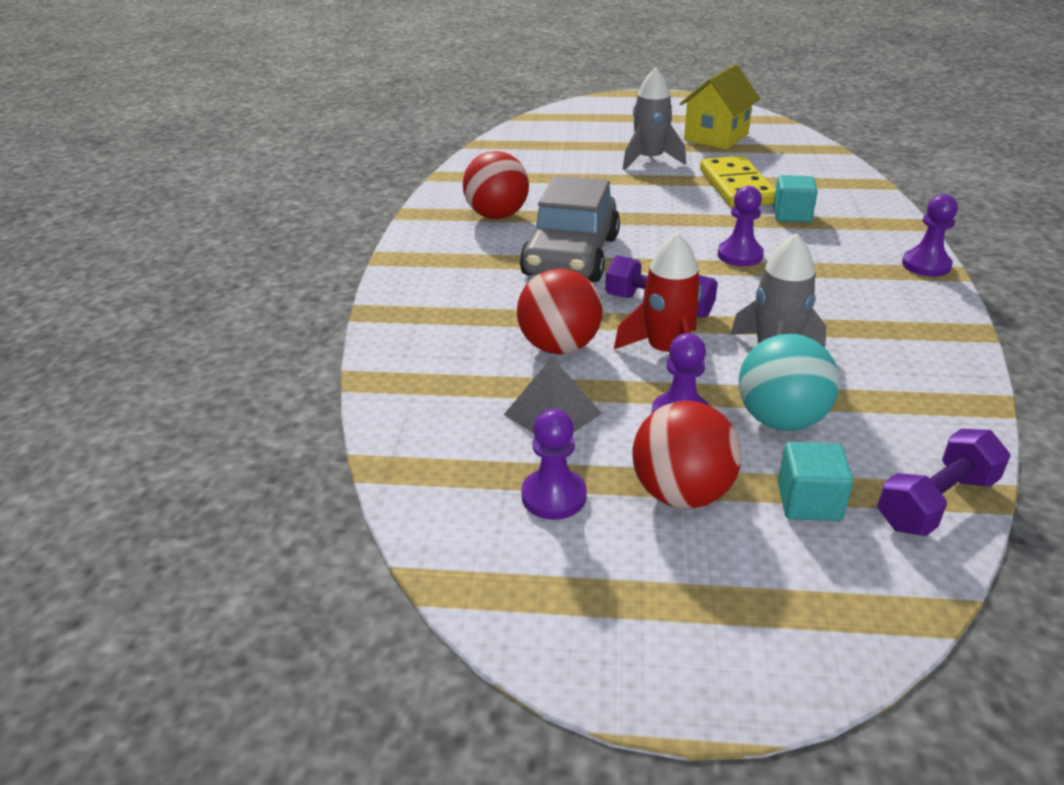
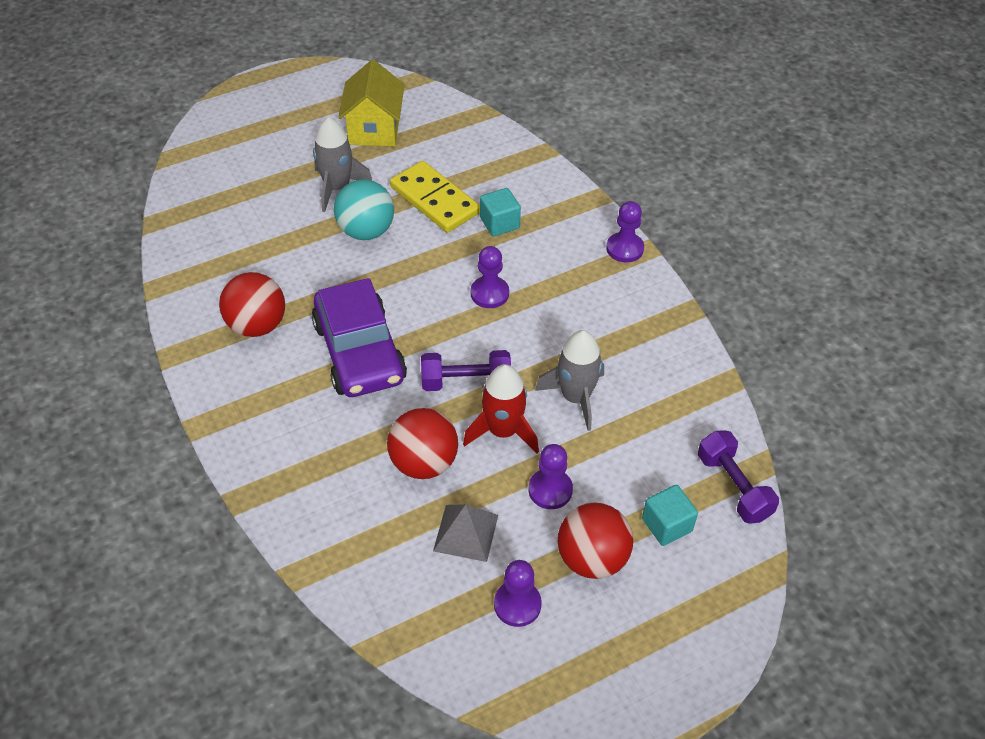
camera: 35 degrees left, 15 degrees up
(571, 256) = (360, 352): grey car -> purple car
(780, 420) = (614, 461): turquoise ball -> turquoise ball (366, 231)
(936, 502) = (733, 487): purple dumbbell -> purple dumbbell turned 45 degrees counterclockwise

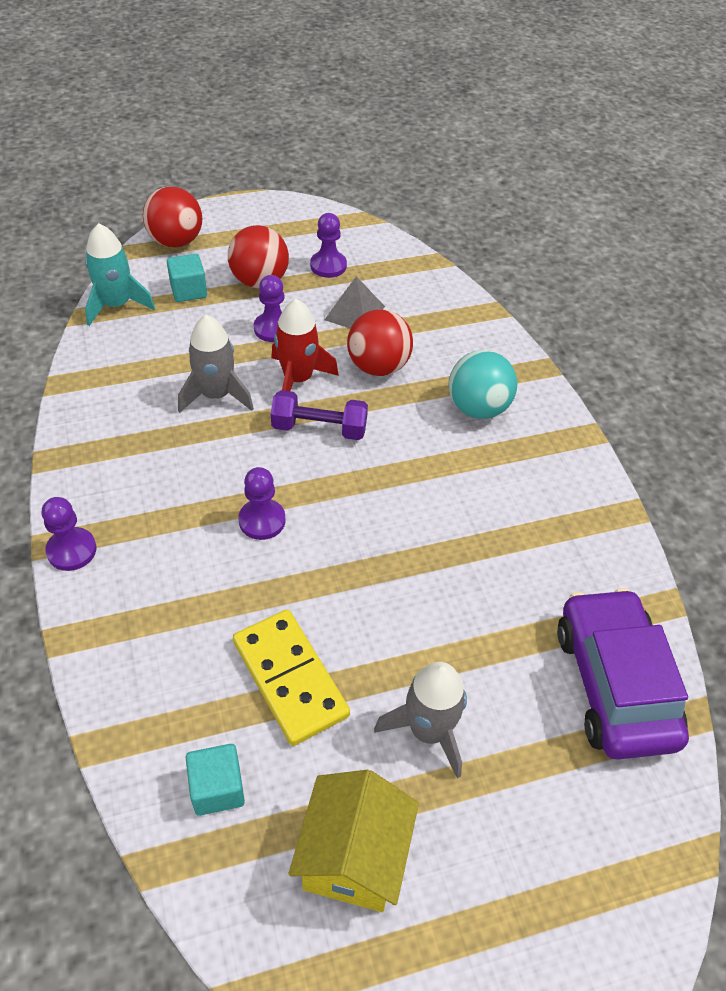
camera: 170 degrees left, 0 degrees up
(257, 325) = (538, 530): red ball -> red ball (176, 241)
(360, 352) = (424, 478): purple car -> purple car (614, 684)
(366, 231) = (396, 641): turquoise ball -> turquoise ball (478, 408)
(499, 223) = (213, 620): turquoise cube -> turquoise cube (217, 788)
(733, 487) = (116, 305): purple dumbbell -> turquoise rocket

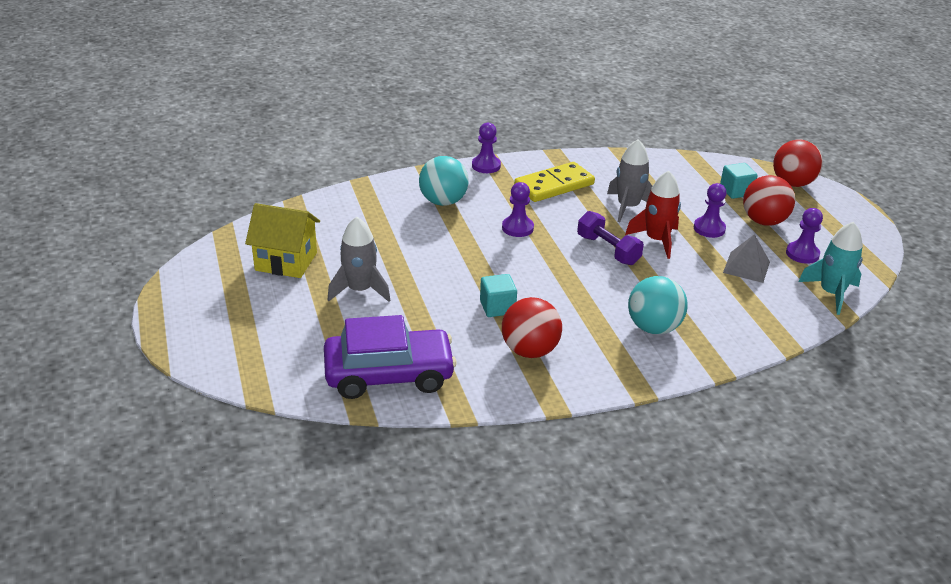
camera: 90 degrees right, 15 degrees down
(116, 305) = (706, 164): turquoise rocket -> turquoise rocket (831, 293)
(178, 614) = (443, 202): none -> turquoise ball
(217, 788) = (332, 218): turquoise cube -> turquoise cube (497, 307)
(290, 678) = (398, 240): yellow domino -> yellow domino (554, 185)
(319, 428) = (608, 250): purple dumbbell -> purple dumbbell turned 45 degrees counterclockwise
(378, 366) = (685, 278): red ball -> red ball (529, 350)

